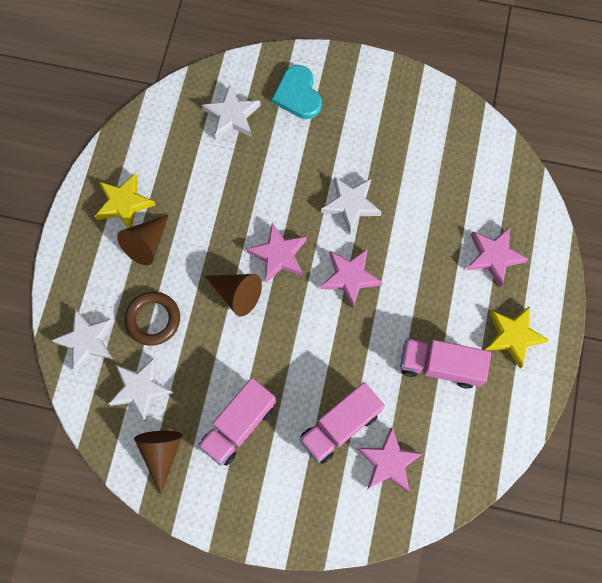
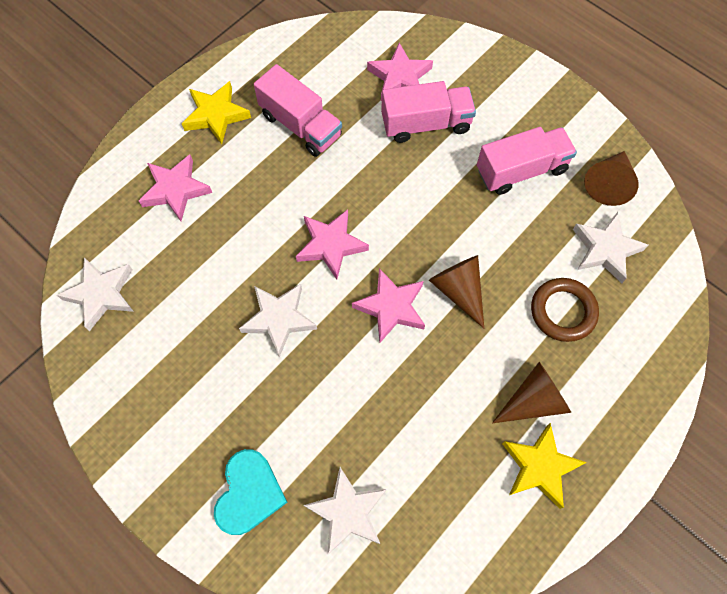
camera: 150 degrees left, 5 degrees down
(87, 341) = (646, 326): white star -> white star (101, 294)

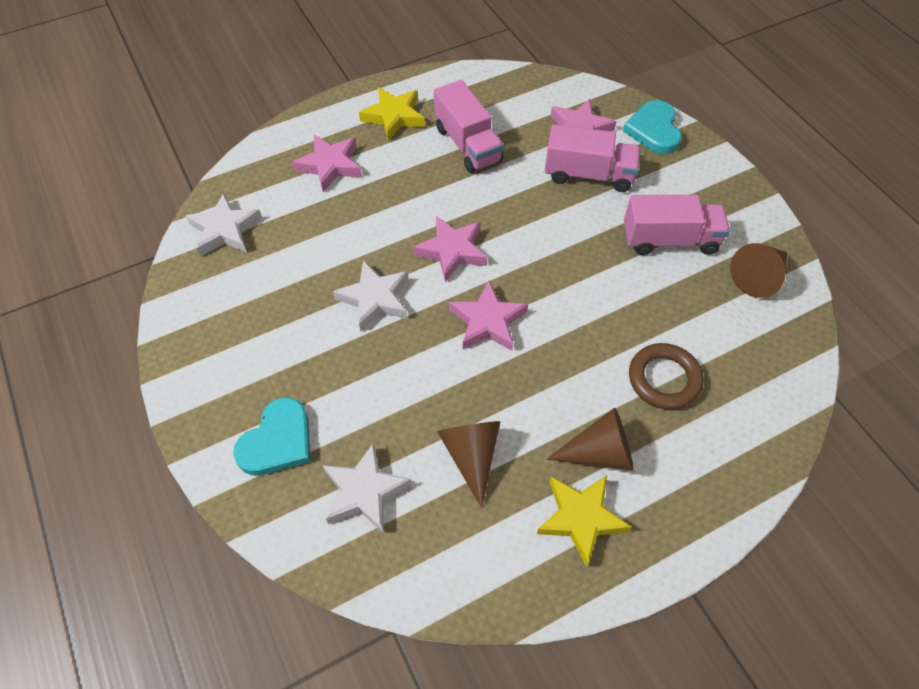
camera: 20 degrees right, 10 degrees down
(458, 290) = (562, 327): brown cone -> brown cone (471, 456)
(468, 57) = (654, 130): none -> turquoise heart
(605, 250) = (732, 336): white star -> none

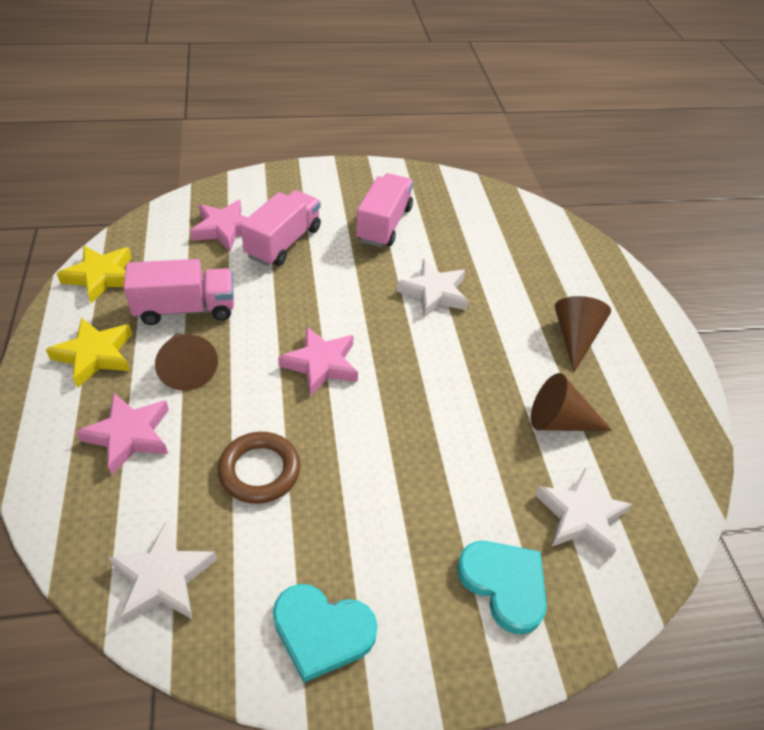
camera: 75 degrees left, 10 degrees down
(375, 298) = (352, 445): white star -> white star (434, 293)
(487, 321) = (419, 365): pink star -> none
(581, 518) = (631, 369): yellow star -> yellow star (101, 276)
(654, 130) = (258, 188): turquoise heart -> turquoise heart (322, 632)
(664, 379) = (518, 278): brown ring -> brown ring (259, 471)
(758, 277) = (443, 196): brown cone -> brown cone (187, 368)

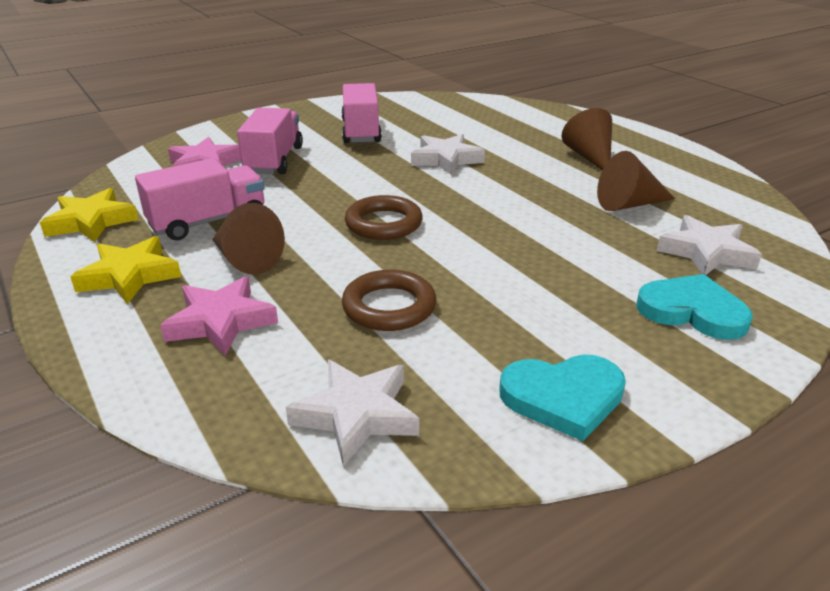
camera: 20 degrees left, 15 degrees down
(321, 364) = (383, 223): pink star -> brown ring

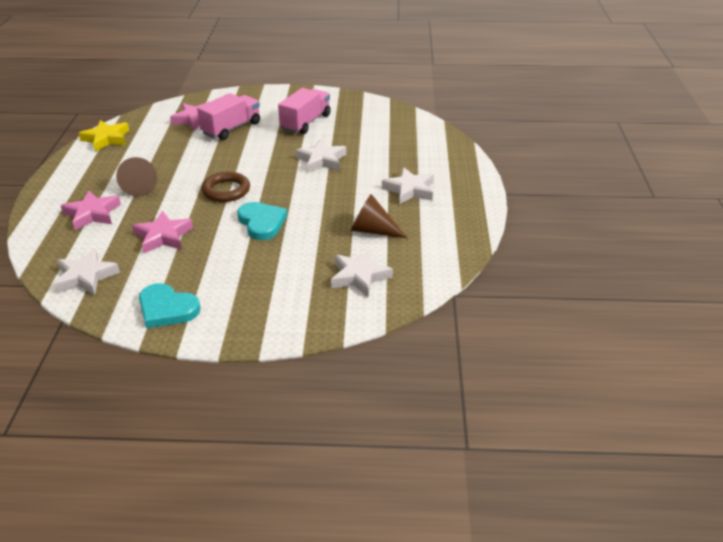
camera: 35 degrees right, 5 degrees up
(129, 276) = (87, 176): yellow star -> none
(208, 221) = (152, 158): pink truck -> none
(389, 307) = (163, 236): brown ring -> pink star
(590, 157) = (409, 190): brown cone -> white star
(692, 311) = (290, 301): turquoise heart -> turquoise heart (262, 223)

